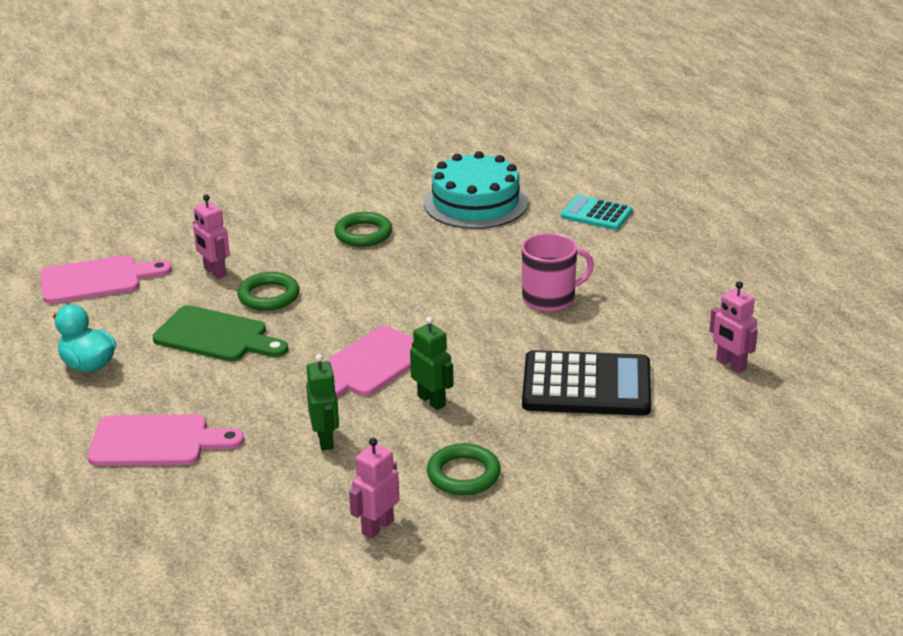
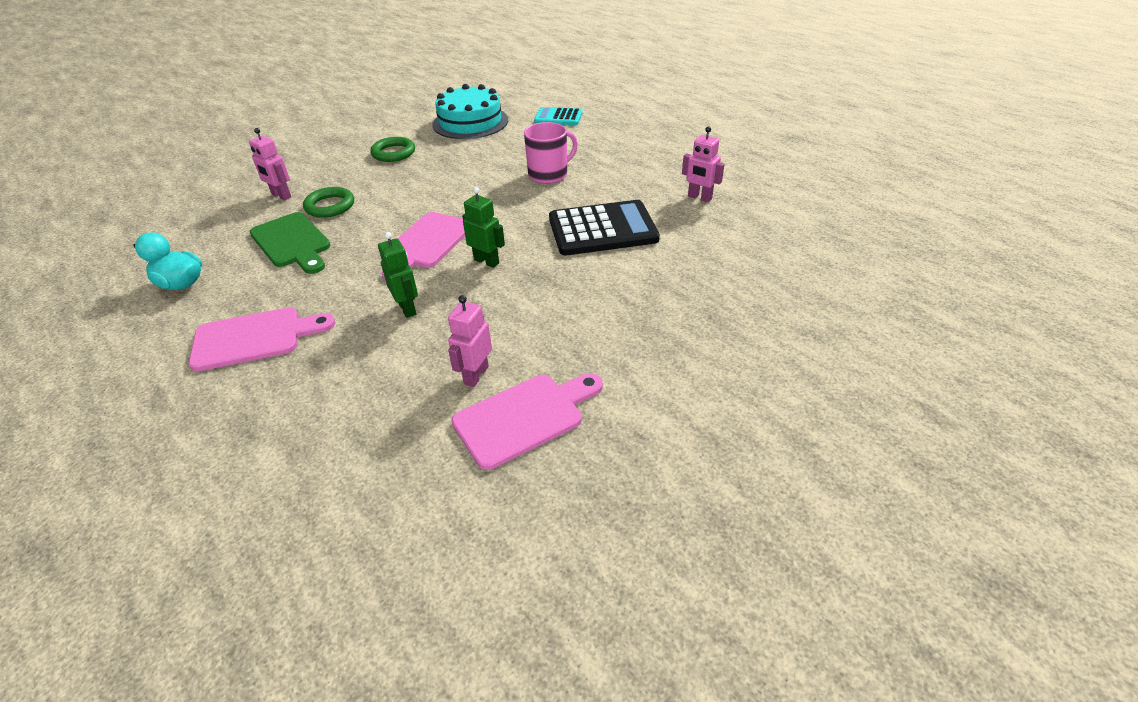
camera: 15 degrees left, 10 degrees up
(97, 280) = (181, 216): pink cutting board -> pink cutting board (525, 417)
(216, 336) = (292, 242): green cutting board -> green cutting board turned 45 degrees clockwise
(463, 474) = (534, 315): green ring -> none

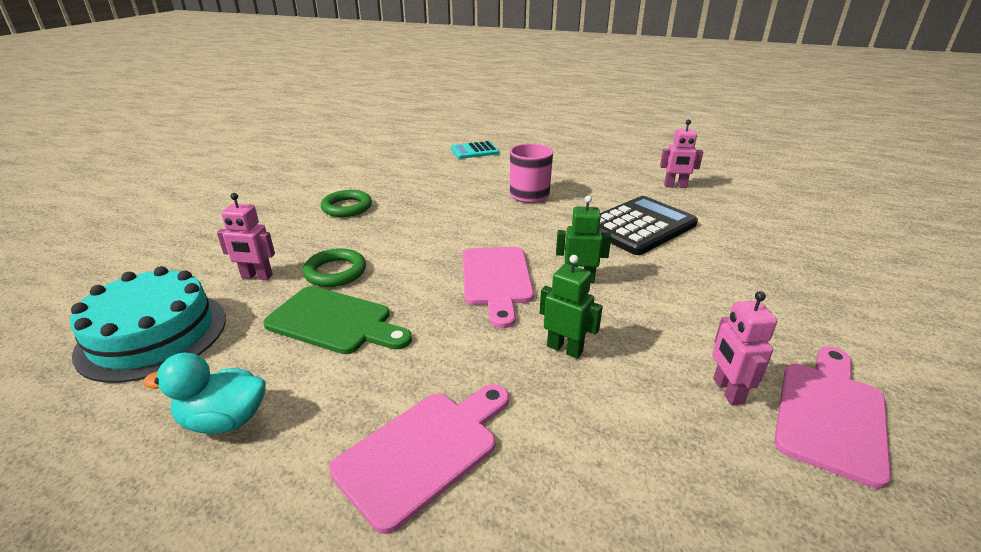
camera: 30 degrees left, 10 degrees down
(470, 122) = (395, 168): turquoise cake -> turquoise cake (153, 334)

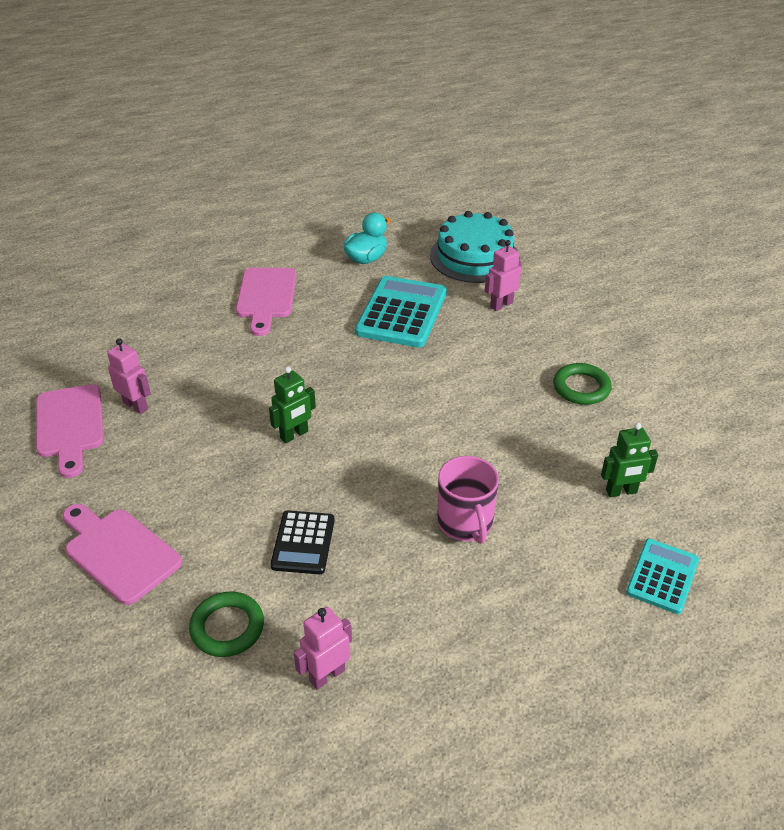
camera: 135 degrees right, 10 degrees up
(335, 272) = (464, 336): green ring -> green ring (227, 627)
(335, 322) = (401, 313): green cutting board -> turquoise calculator
(496, 280) = (352, 397): pink cutting board -> pink cutting board (119, 552)
(565, 349) = (250, 376): green robot -> green robot (621, 492)
(639, 226) = (303, 543): black calculator -> black calculator, size x0.58

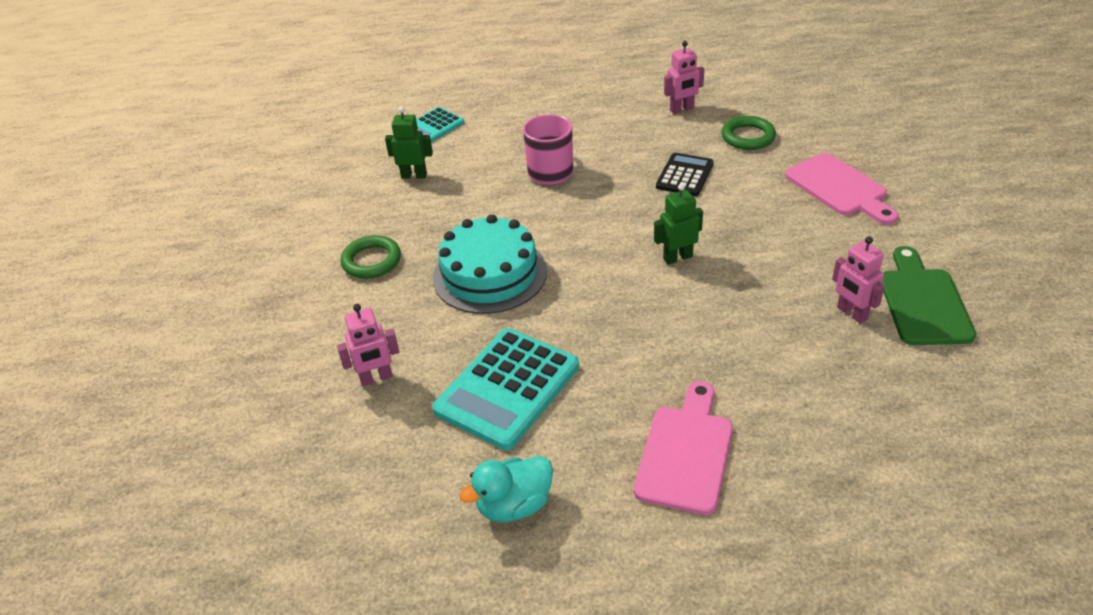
camera: 160 degrees left, 0 degrees up
(70, 425) = (923, 302): pink cutting board -> green cutting board
(474, 257) = (352, 474): turquoise cake -> turquoise cake (490, 274)

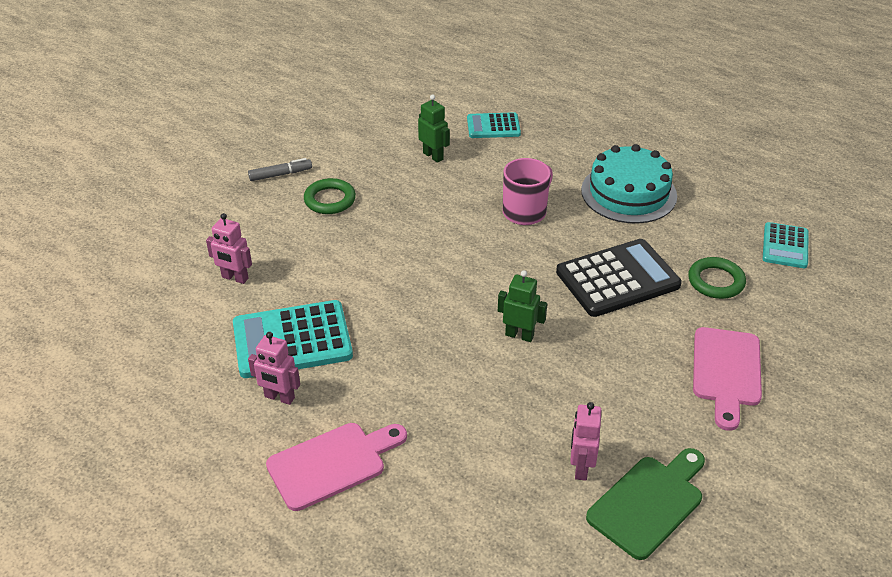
camera: 40 degrees right, 0 degrees up
(291, 269) = (280, 174): none -> grey marker
(490, 274) = (384, 258): turquoise cake -> turquoise cake (628, 193)
(514, 505) = (201, 411): turquoise duck -> none
(682, 109) = (696, 225): pink robot -> pink robot (279, 397)
(684, 175) = (617, 279): black calculator -> black calculator, size x1.71
(754, 89) = (785, 246): none -> turquoise calculator

